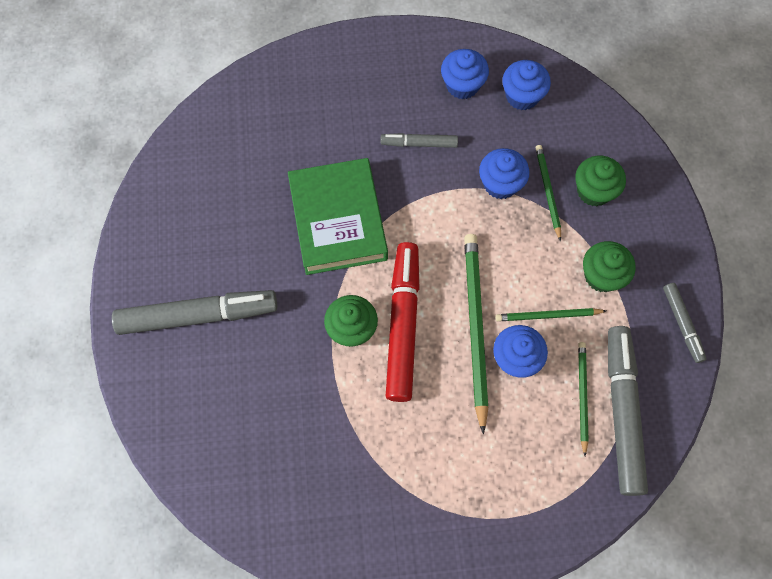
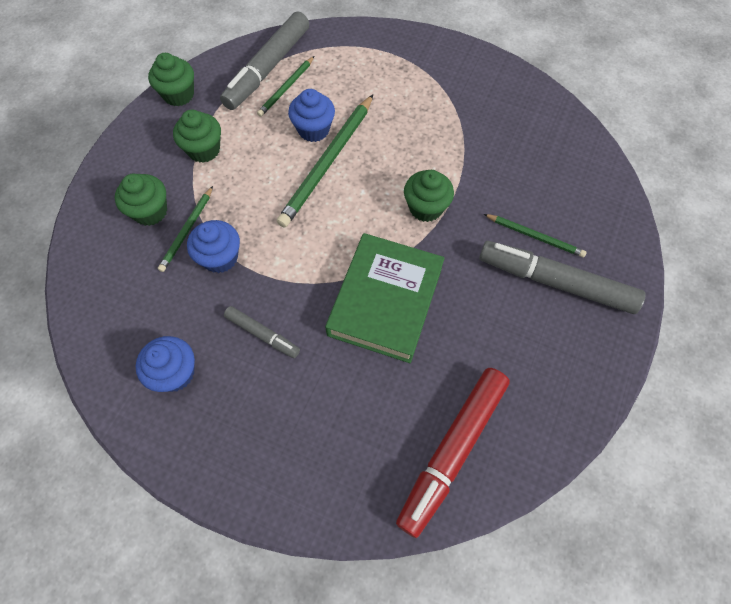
camera: 150 degrees left, 5 degrees down
(402, 324) = (382, 191): red marker -> red marker (452, 450)
(522, 96) = (130, 328): blue cupcake -> none
(548, 316) = (267, 144): green pencil -> green pencil (534, 236)
(682, 324) = (179, 95): grey marker -> green cupcake

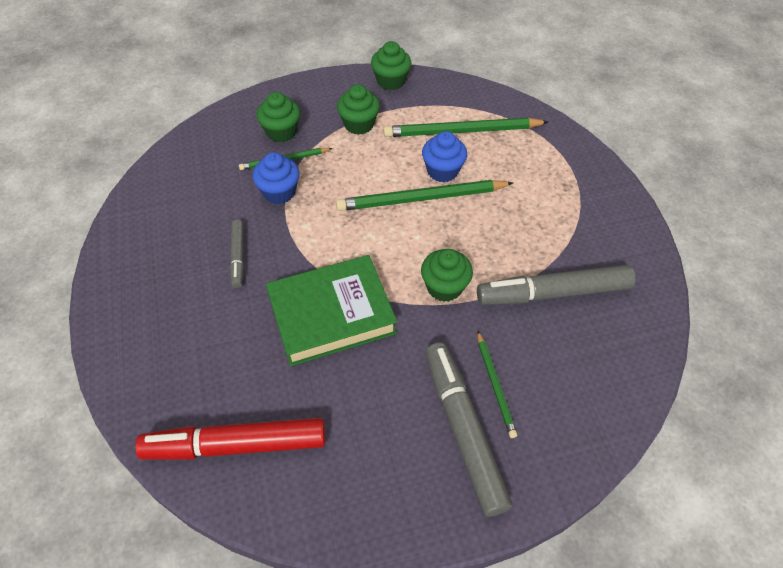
camera: 50 degrees right, 10 degrees down
(175, 373) = (169, 229): blue cupcake -> none
(268, 68) = (468, 110): grey marker -> grey marker (553, 293)
(286, 88) = (462, 131): green pencil -> green pencil, size x1.83

